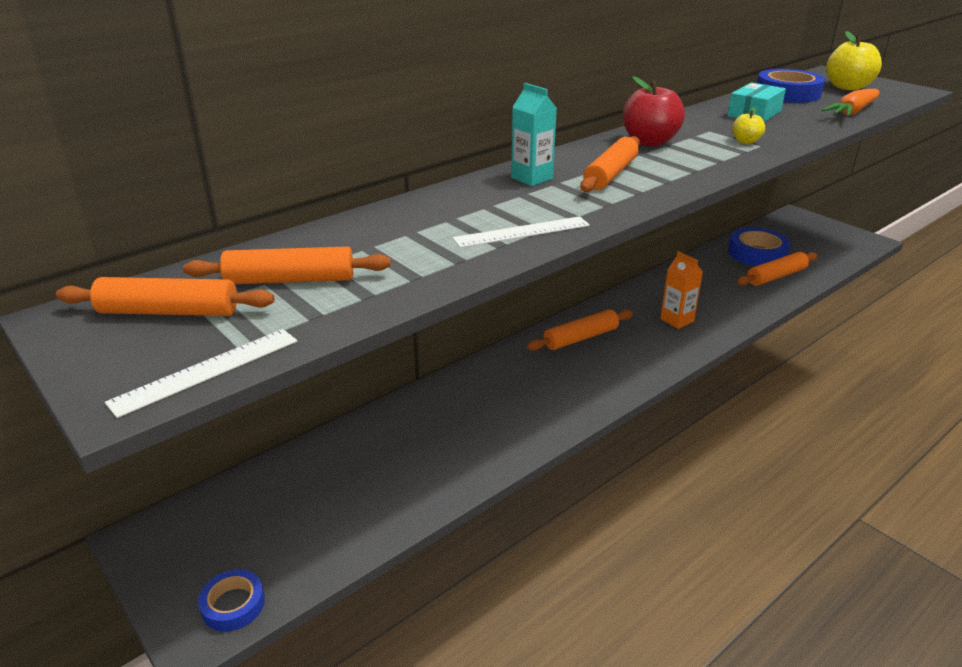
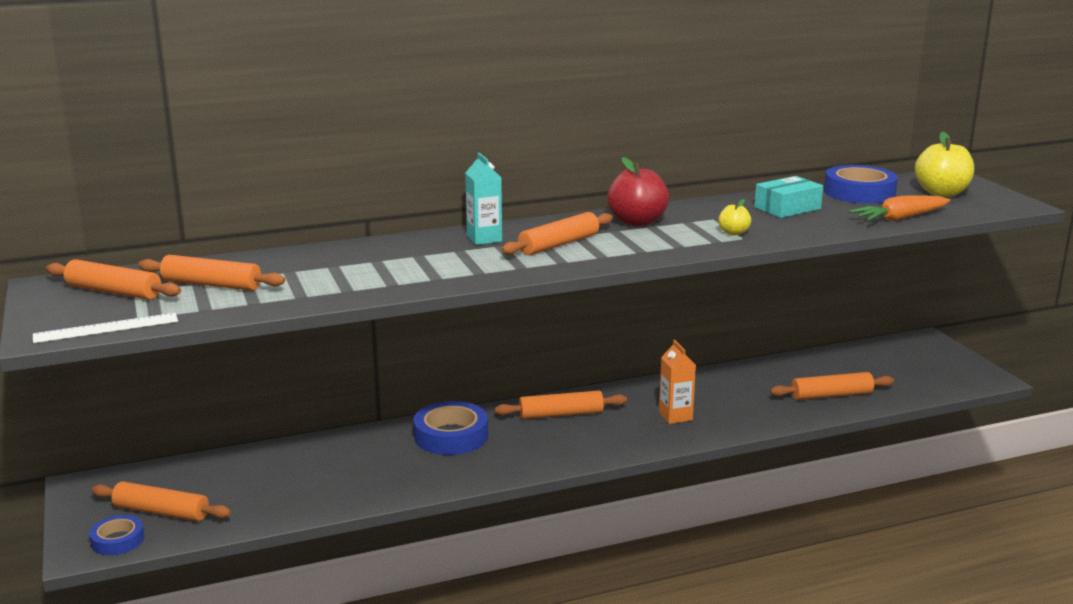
camera: 20 degrees right, 10 degrees down
(261, 549) = (161, 512): none -> orange rolling pin
(522, 232) = (421, 277): white ruler -> none
(757, 253) = (834, 370): blue tape -> blue tape (451, 436)

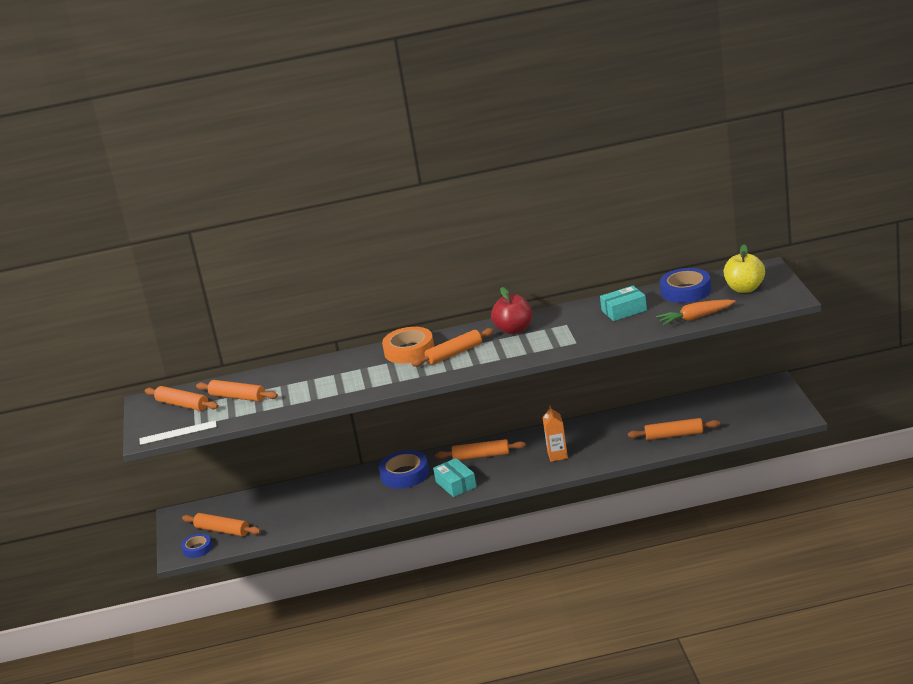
camera: 15 degrees right, 5 degrees up
(484, 239) = (409, 350): turquoise carton -> orange tape
(536, 451) = (456, 484): none -> turquoise box
(733, 233) = (573, 337): yellow apple -> none

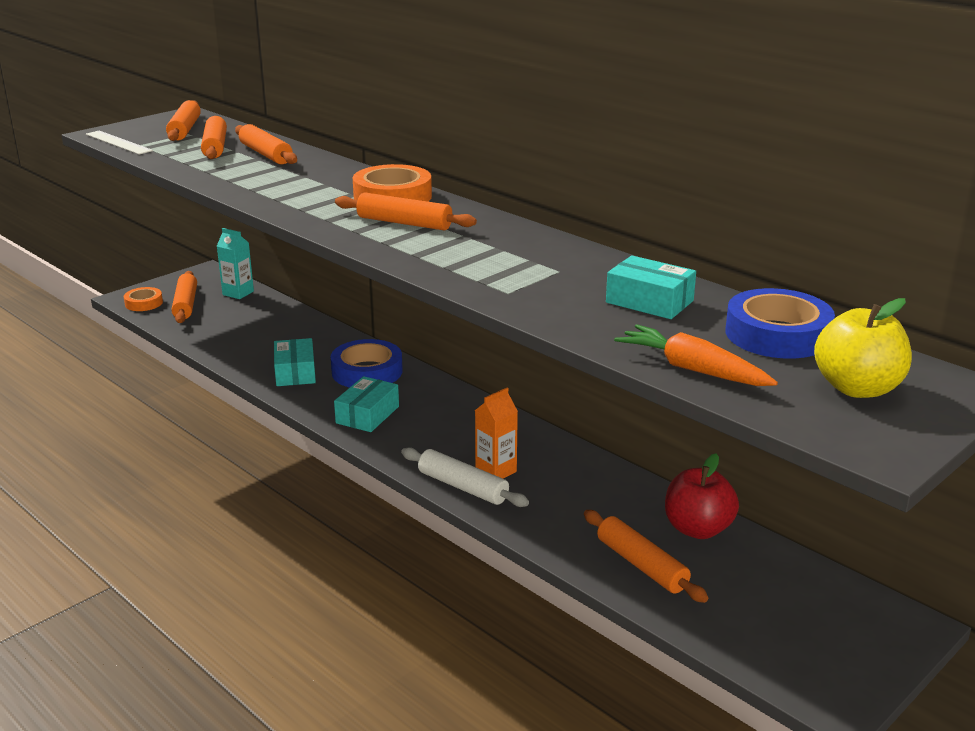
camera: 50 degrees right, 0 degrees up
(197, 549) = (144, 303): blue tape -> orange tape
(231, 506) = (238, 293): none -> turquoise carton
(375, 501) = (295, 372): none -> turquoise box
(481, 456) = (448, 410): orange rolling pin -> orange rolling pin (266, 154)
(514, 330) = (508, 241): red apple -> red apple (697, 529)
(561, 469) = (463, 487): none -> white rolling pin

